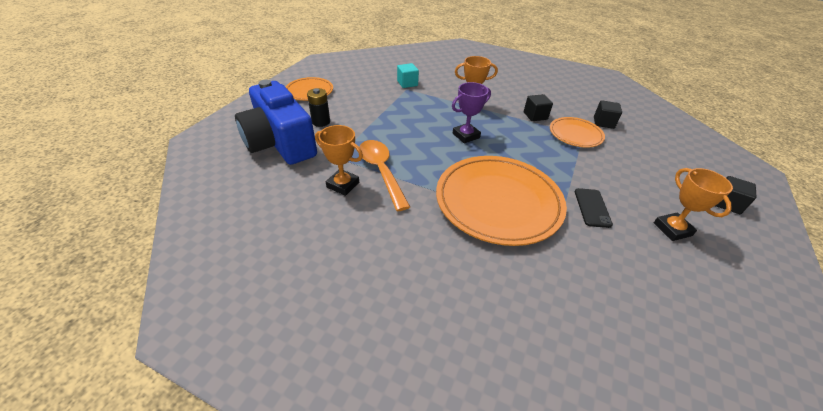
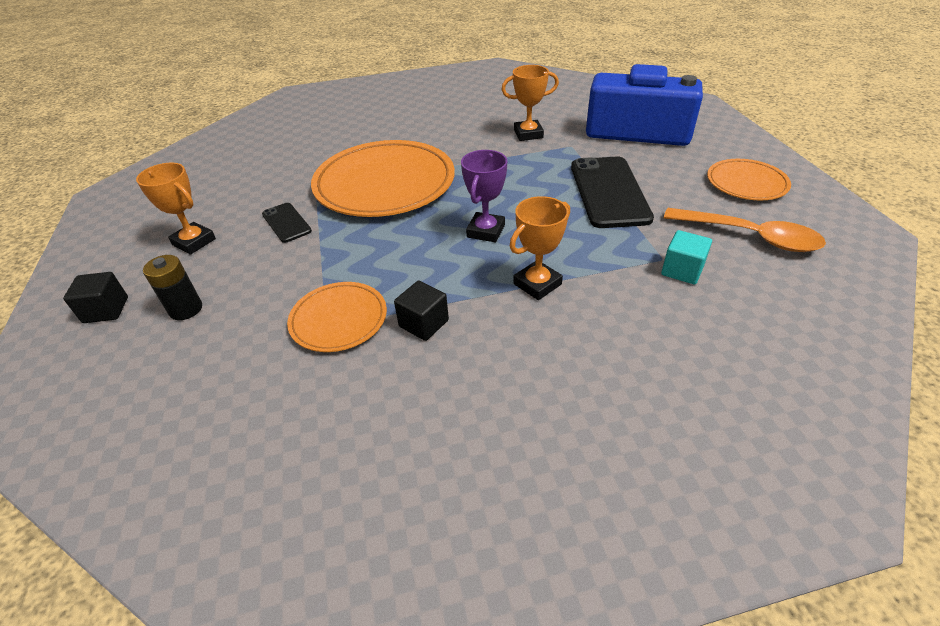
camera: 145 degrees right, 0 degrees up
(321, 122) = (651, 162): black battery -> black battery (186, 309)
(374, 120) = (609, 192): none -> black phone
(381, 171) = (515, 155): orange spoon -> orange spoon (750, 236)
(603, 122) = (296, 381): black cube -> none

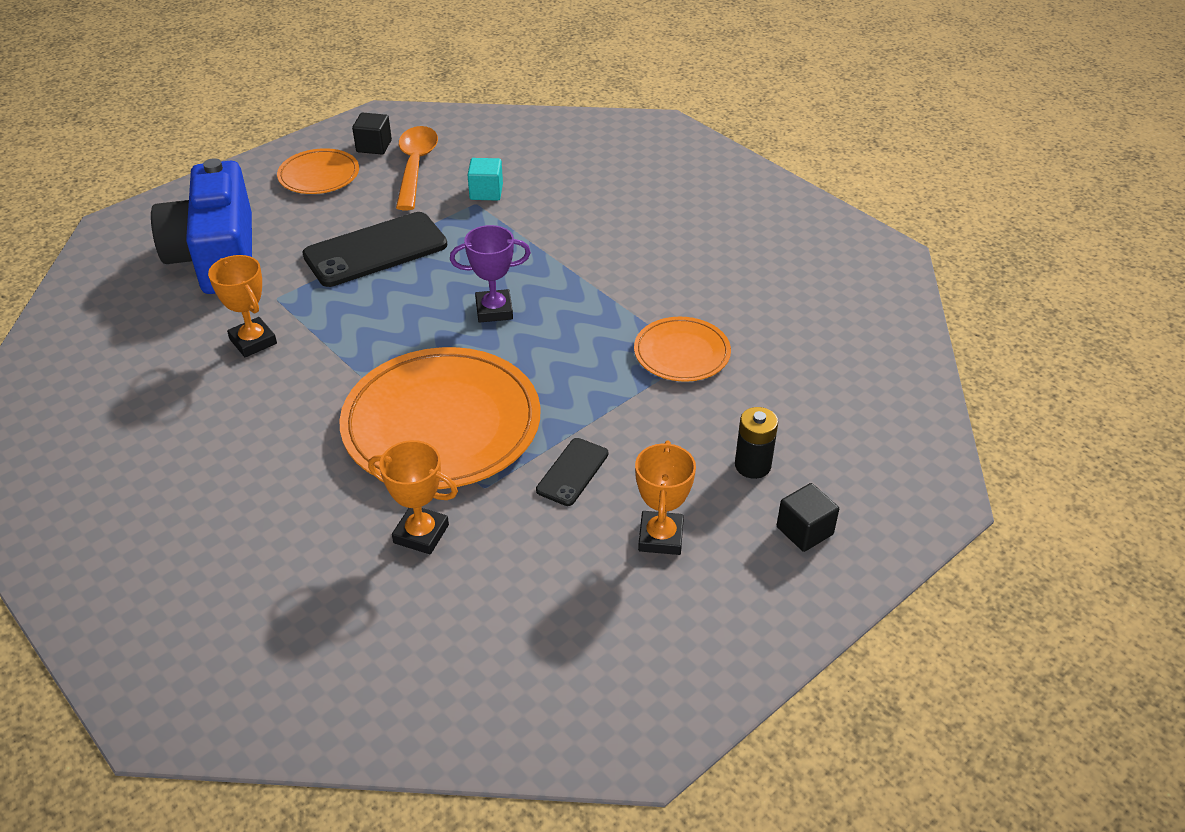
camera: 120 degrees left, 0 degrees up
(423, 323) = (647, 303): black cube -> black cube (374, 146)
(537, 284) = (554, 258): orange trophy -> orange trophy (421, 534)

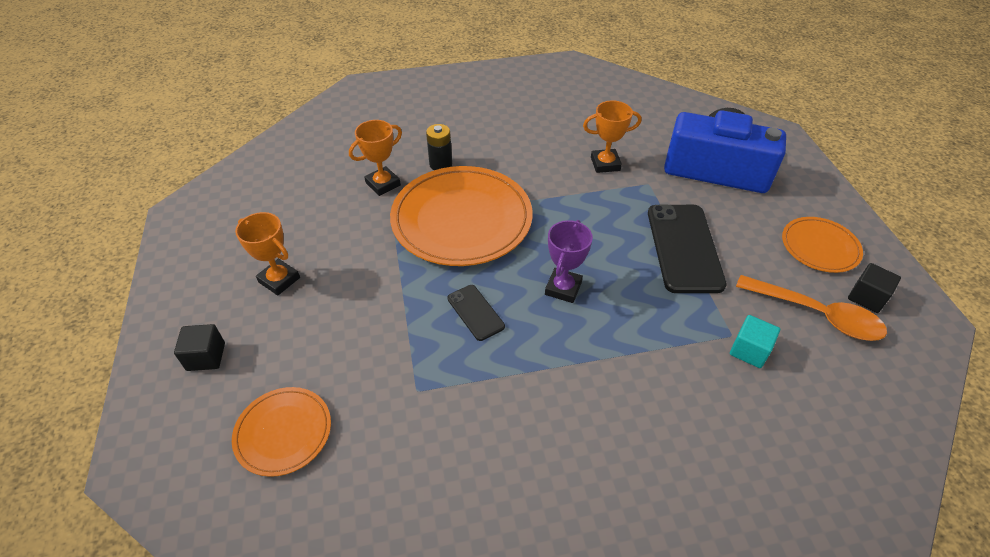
camera: 120 degrees right, 5 degrees up
(572, 472) = (367, 262): black phone -> black phone (475, 312)
(682, 353) = (427, 384): orange plate -> orange plate (283, 432)
(752, 465) = (282, 361): black battery -> black battery (440, 164)

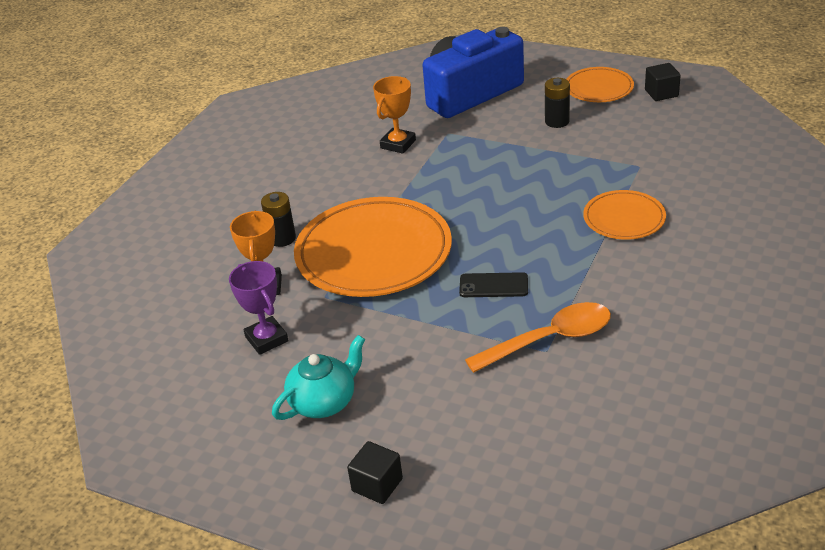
camera: 50 degrees left, 10 degrees down
(279, 280) = (324, 402): orange trophy -> turquoise teapot
(283, 432) = (520, 451): orange plate -> orange plate (624, 218)
(563, 288) = (515, 227): purple trophy -> purple trophy (266, 339)
(684, 248) = (536, 148): black phone -> none
(736, 243) = (557, 121): none -> black battery
(749, 350) = (659, 165): turquoise cube -> none
(817, 315) = (656, 121): orange spoon -> orange spoon (549, 339)

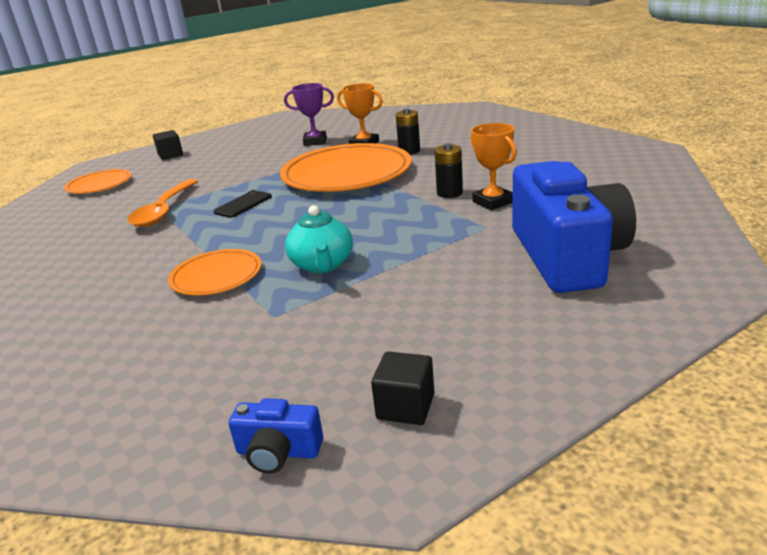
camera: 120 degrees right, 10 degrees down
(324, 402) = (242, 150): turquoise teapot -> turquoise teapot (322, 265)
(557, 121) = (433, 293): black battery -> black battery (449, 193)
(599, 88) = (483, 352): orange plate -> orange plate (99, 185)
(727, 110) = (278, 452): none -> blue camera

